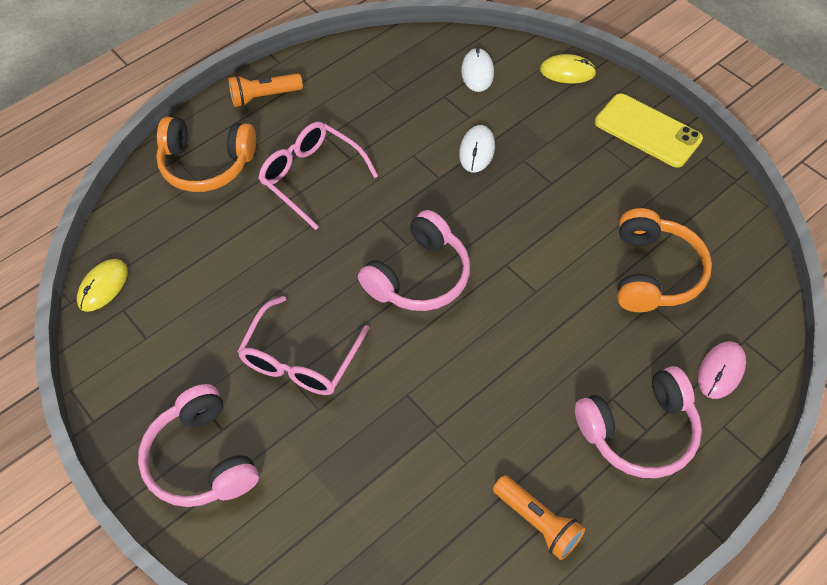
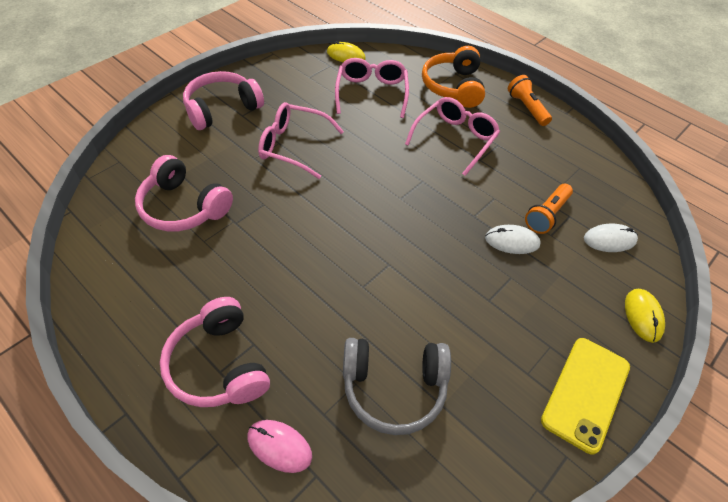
camera: 80 degrees right, 5 degrees down
(202, 259) = (371, 93): none -> pink glasses
(419, 276) = (369, 207): pink headphones -> pink headphones (183, 207)
(538, 522) = (147, 286): orange flashlight -> orange flashlight (546, 215)
(654, 273) = (394, 388): orange headphones -> grey headphones

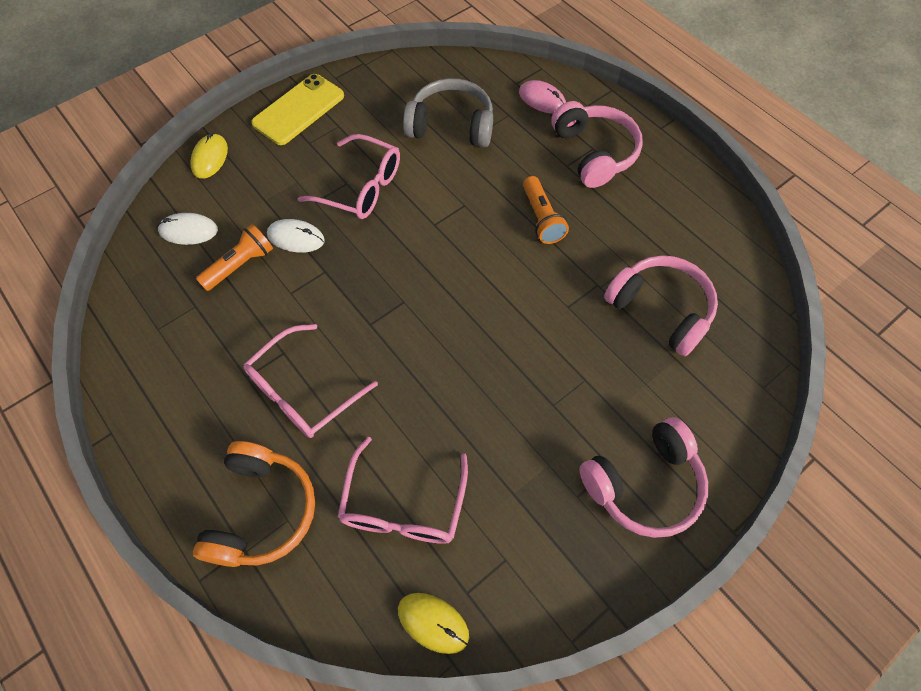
camera: 170 degrees left, 10 degrees up
(294, 146) = (532, 396): pink glasses -> pink glasses (360, 187)
(526, 108) = (166, 449): orange flashlight -> orange flashlight (541, 218)

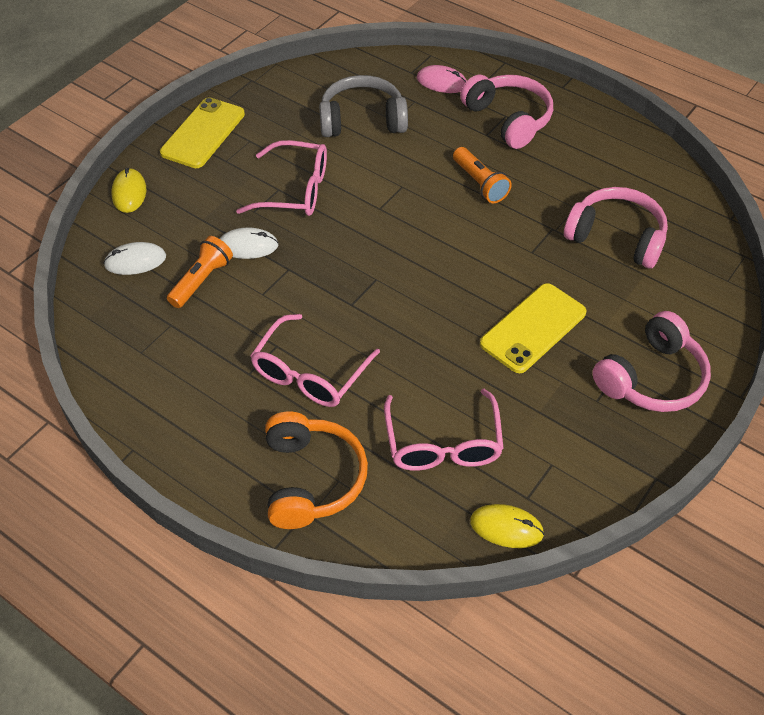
camera: 15 degrees left, 10 degrees down
(540, 395) = (533, 328): none -> yellow phone

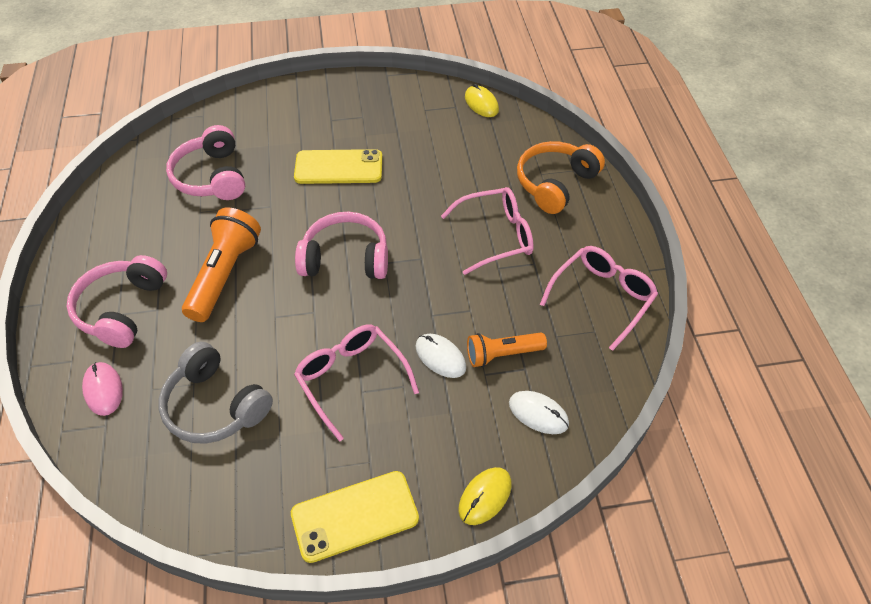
camera: 135 degrees left, 0 degrees up
(443, 443) = (465, 152): pink glasses -> pink glasses (602, 298)
(480, 184) = (225, 274): orange flashlight -> orange flashlight, size x1.60
(652, 378) = (320, 106): pink headphones -> pink headphones (345, 258)

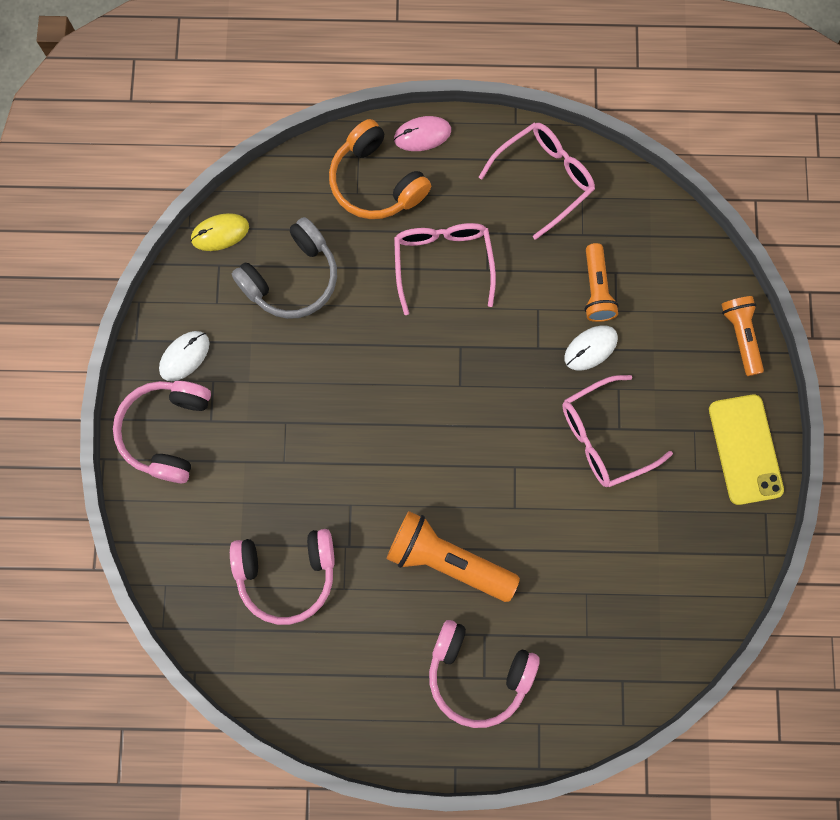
camera: 80 degrees left, 25 degrees up
(103, 390) = (580, 686): pink mouse -> pink mouse (422, 135)
(215, 406) = (615, 572): grey headphones -> grey headphones (292, 278)
(338, 167) = (300, 420): yellow phone -> none
(345, 258) = (446, 426): pink headphones -> pink headphones (167, 431)
(485, 497) = (740, 336): yellow mouse -> orange flashlight
(538, 413) = (665, 272): white mouse -> white mouse (184, 356)
(602, 298) = (543, 179): pink glasses -> pink glasses turned 90 degrees clockwise

